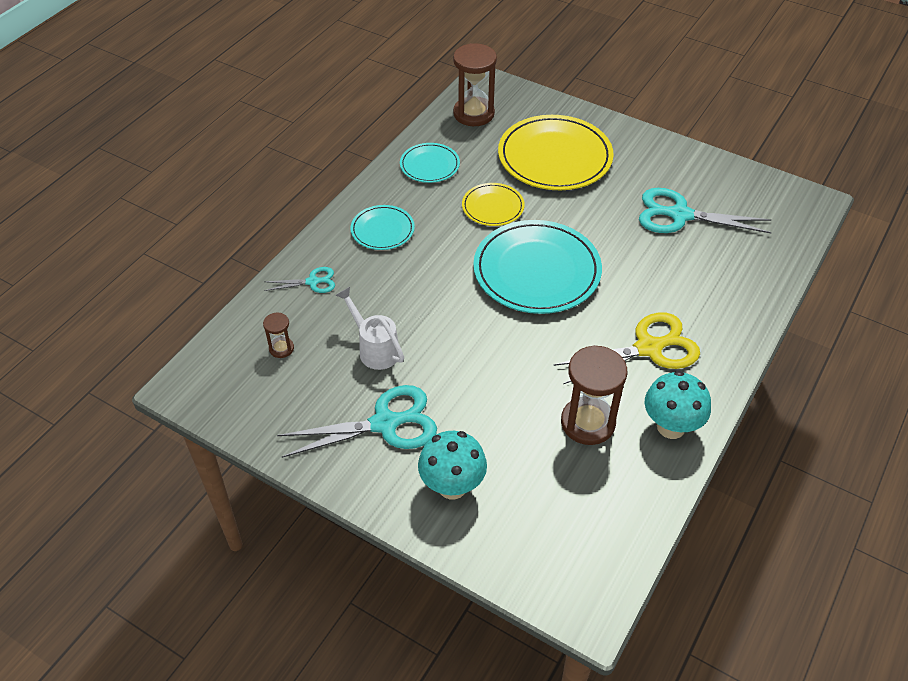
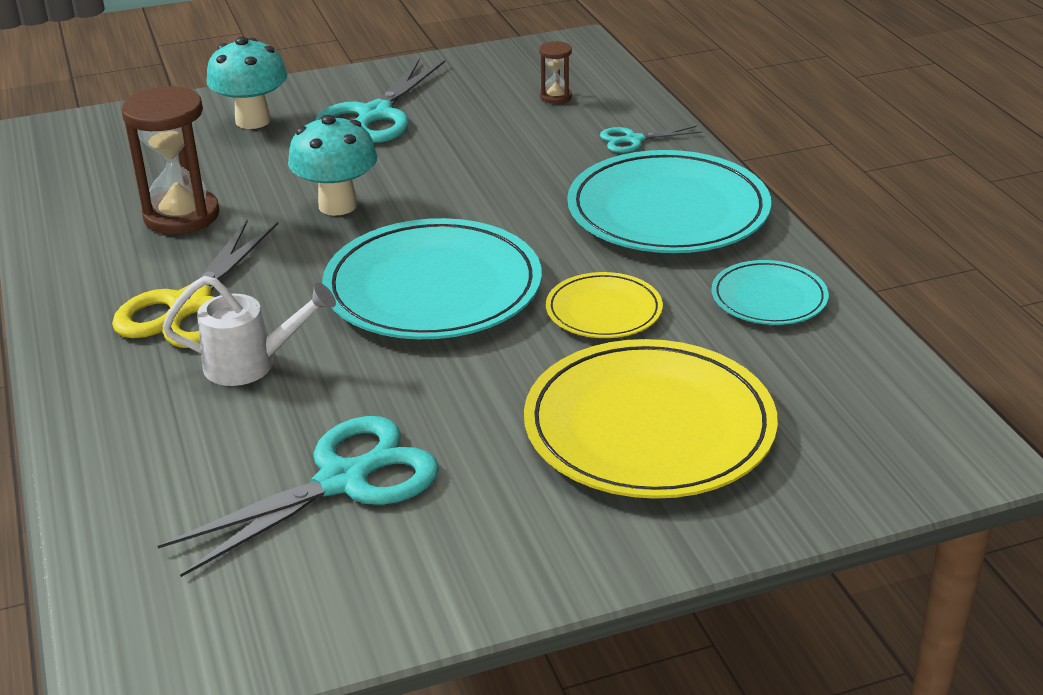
camera: 130 degrees right, 15 degrees down
(312, 282) = (634, 140): turquoise scissors -> turquoise scissors turned 45 degrees clockwise
(375, 348) = (477, 141): white watering can -> white watering can (251, 364)
(382, 230) = (668, 211): turquoise plate -> turquoise plate, size x1.92
(473, 114) = (871, 399): brown hourglass -> none
(671, 427) = (84, 261): turquoise mushroom -> turquoise mushroom (337, 205)

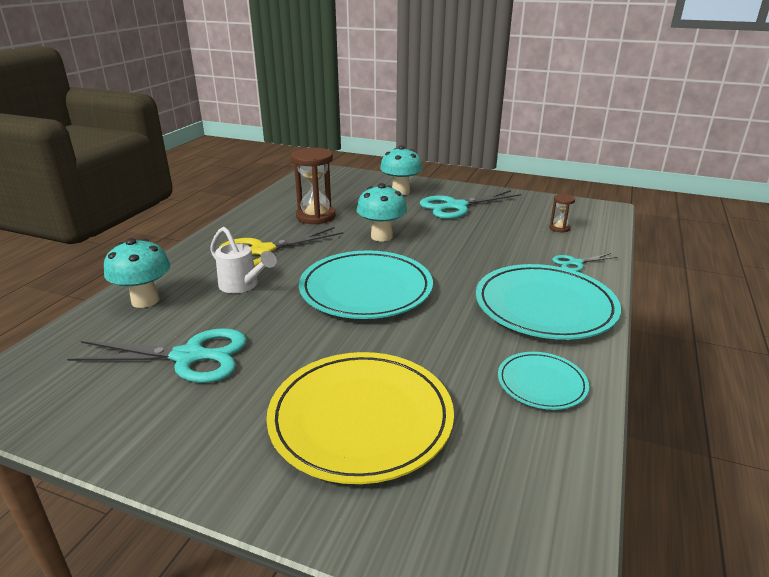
camera: 40 degrees right, 5 degrees down
(136, 455) = (145, 300): none -> turquoise mushroom
(604, 310) = (431, 341): yellow plate -> none
(634, 140) = (575, 263): turquoise scissors -> turquoise scissors turned 45 degrees counterclockwise

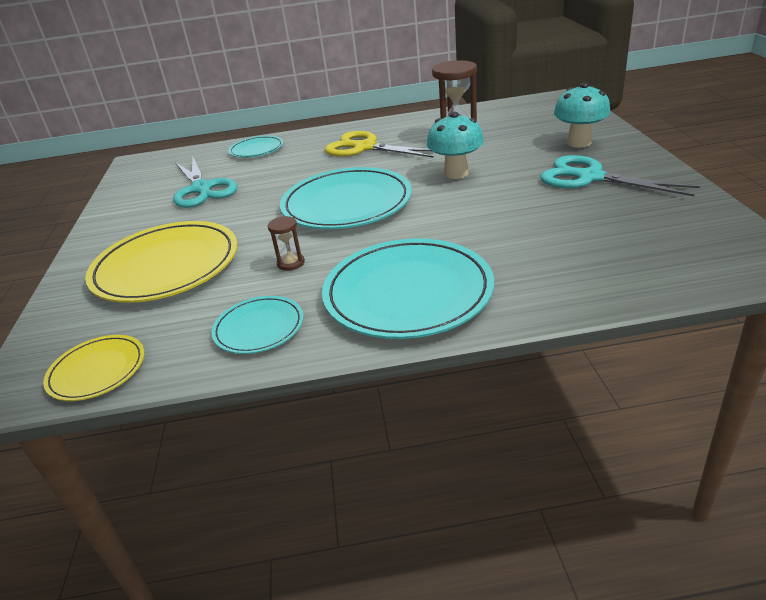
camera: 65 degrees right, 5 degrees up
(145, 300) = (256, 149): turquoise mushroom -> turquoise plate
(243, 286) = (304, 164): white watering can -> none
(546, 506) = (97, 370): none -> yellow plate
(559, 228) = (634, 249): brown hourglass -> brown hourglass (291, 263)
(575, 263) = (542, 284): turquoise scissors -> none

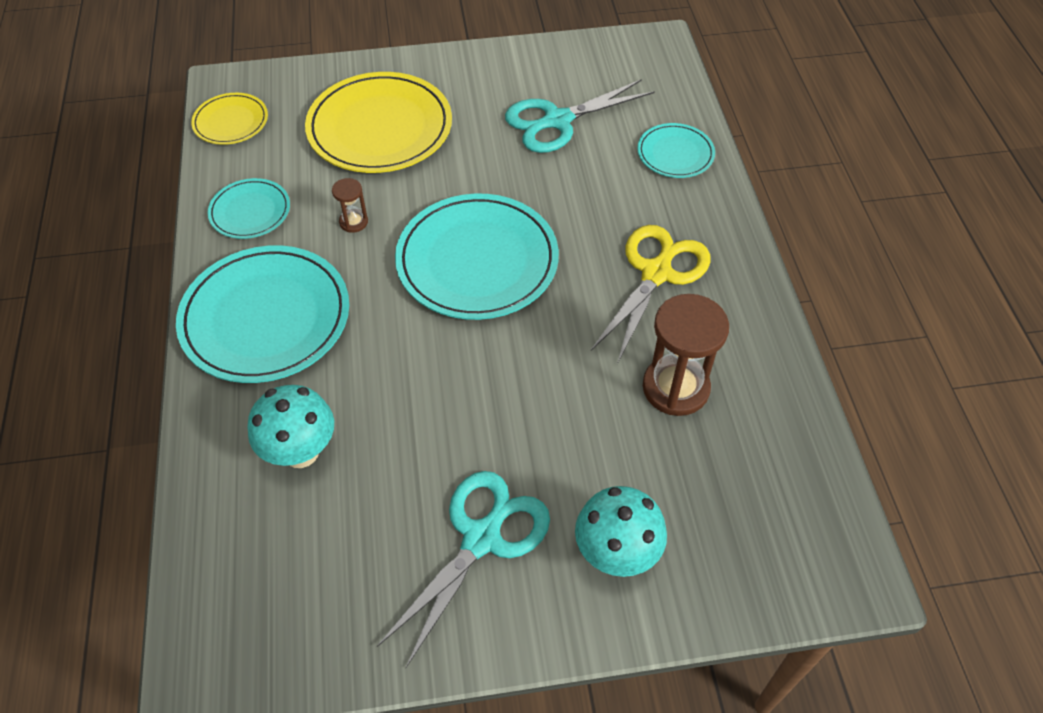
camera: 85 degrees right, 20 degrees up
(456, 173) = (537, 377): turquoise mushroom -> turquoise mushroom (301, 452)

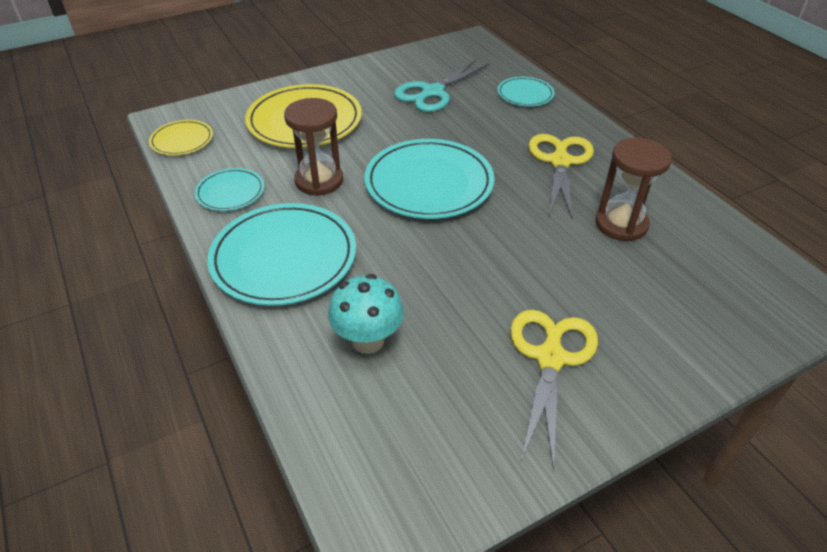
camera: 20 degrees left, 10 degrees down
(353, 222) = (319, 181): brown hourglass -> brown hourglass, size x2.06
(481, 538) = (550, 358): turquoise scissors -> yellow scissors
(616, 554) = (655, 338): turquoise mushroom -> none

